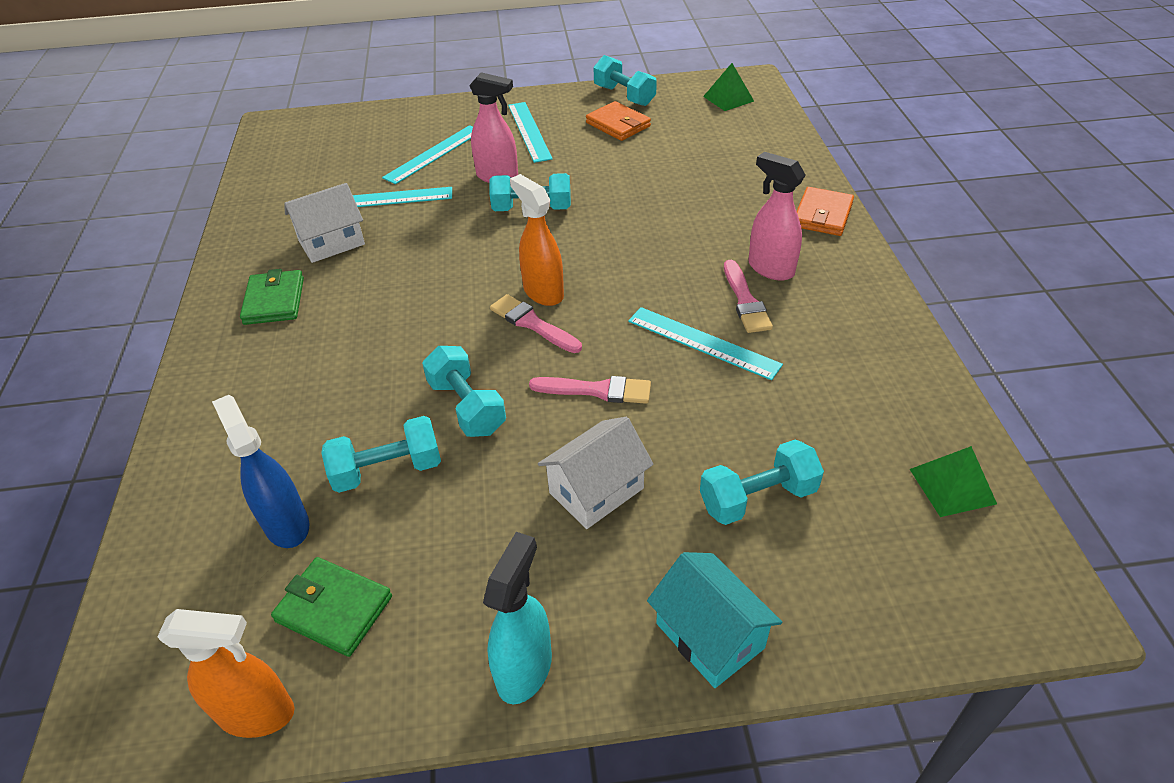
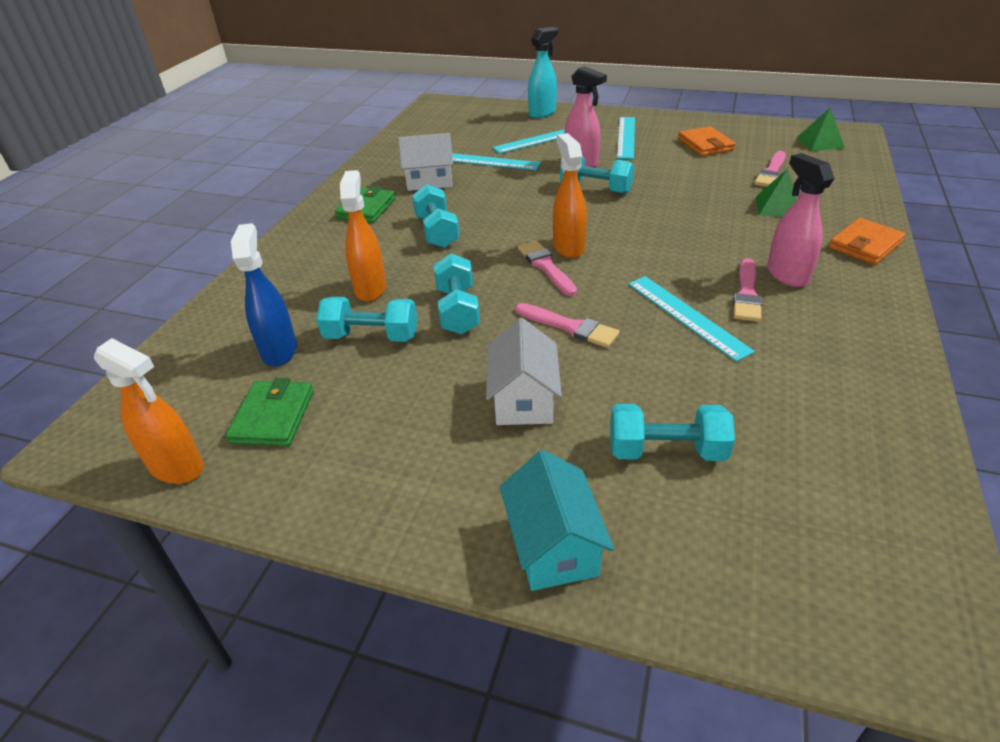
camera: 25 degrees right, 5 degrees down
(334, 609) = (273, 417): green wallet -> green wallet turned 45 degrees clockwise
(348, 409) = (370, 289): none -> orange spray bottle
(524, 669) = (381, 511): turquoise spray bottle -> turquoise spray bottle (542, 113)
(596, 490) = (523, 399): white house -> white house turned 75 degrees counterclockwise
(624, 96) = (723, 126): turquoise dumbbell -> turquoise dumbbell (437, 231)
(699, 147) = (771, 172): none -> pink brush
(952, 486) = (882, 505): green pyramid -> green pyramid (777, 207)

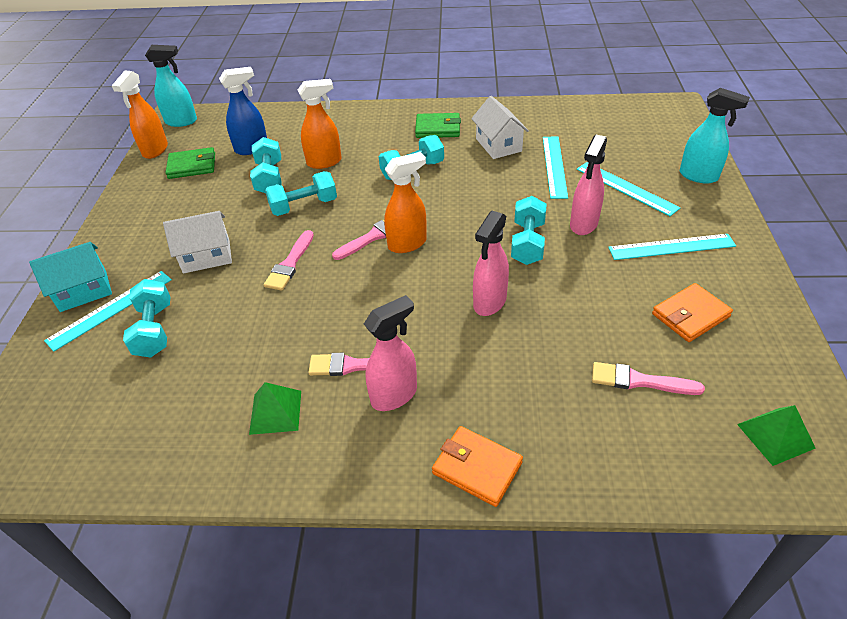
camera: 75 degrees right, 5 degrees up
(109, 432) = (181, 121): none -> turquoise spray bottle
(671, 216) = (489, 302): none -> pink spray bottle
(686, 316) = (313, 328): turquoise ruler -> turquoise ruler (110, 309)
(777, 207) = (545, 387): green pyramid -> green pyramid (275, 412)

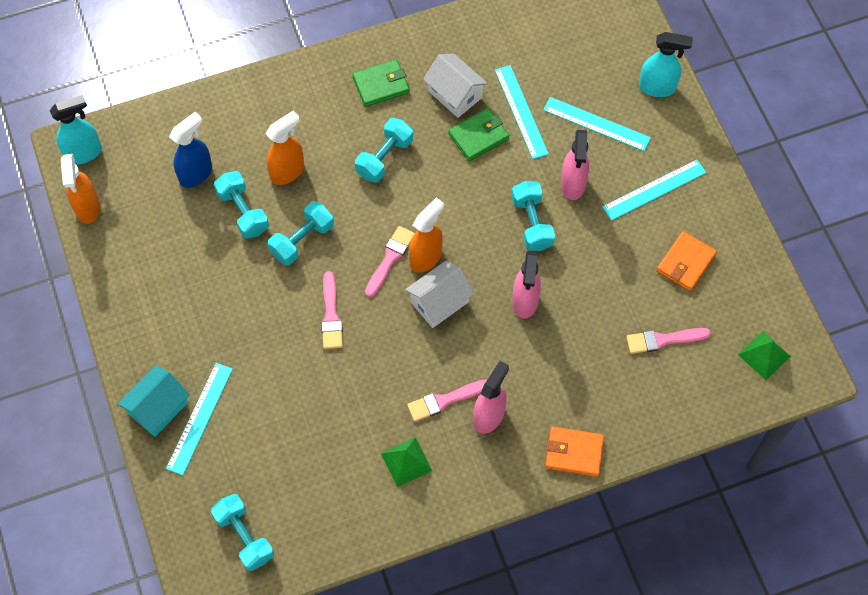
camera: 25 degrees left, 20 degrees up
(154, 330) = (256, 425): turquoise dumbbell -> turquoise dumbbell (244, 536)
(192, 166) = (147, 219): green wallet -> green wallet (478, 136)
(206, 256) = (246, 332): white house -> white house (439, 302)

